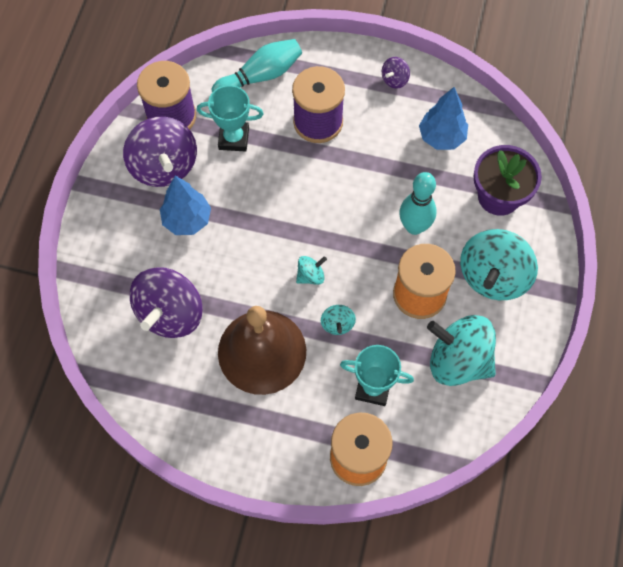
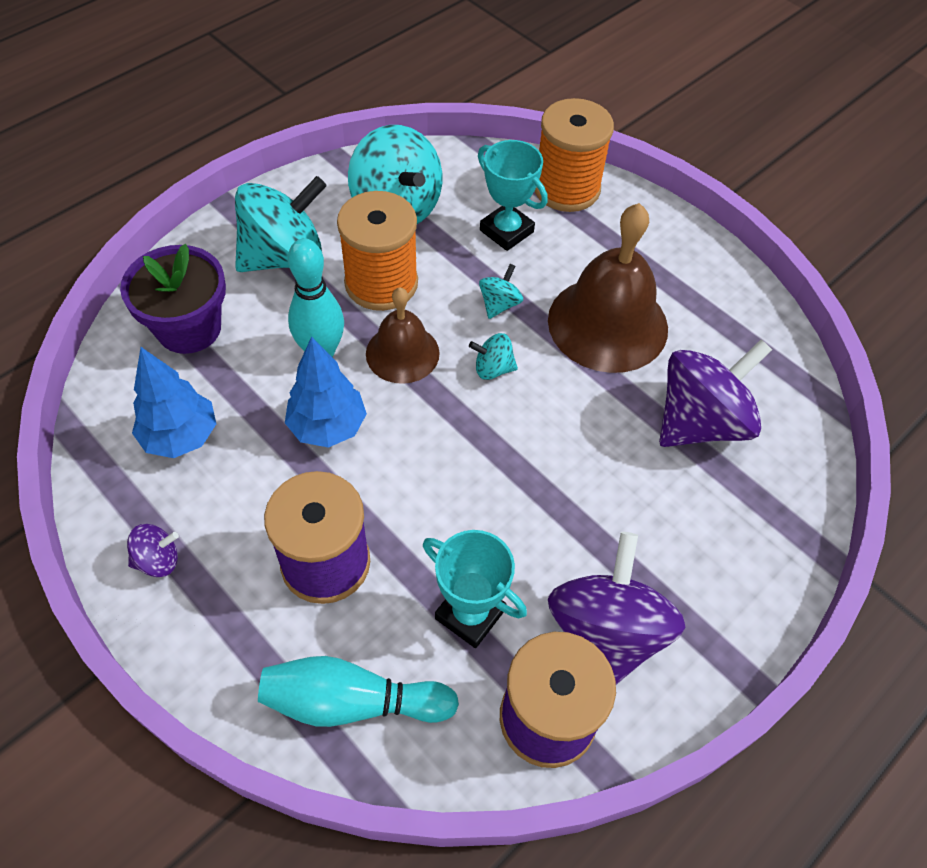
camera: 150 degrees left, 10 degrees down
(187, 220) = (614, 528): blue tree -> blue tree (327, 427)
(369, 254) = (402, 353): none -> brown bell

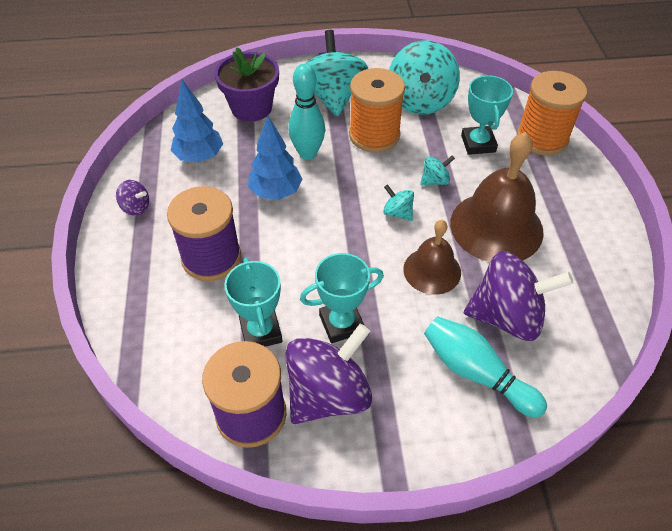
camera: 40 degrees right, 5 degrees down
(284, 256) = (333, 96): turquoise spinning top -> turquoise spinning top turned 105 degrees counterclockwise
(352, 702) = (160, 333): turquoise bowling pin -> turquoise bowling pin (476, 373)
(402, 353) = (352, 177): brown bell -> brown bell (432, 270)
(549, 542) = (341, 324): none -> turquoise trophy

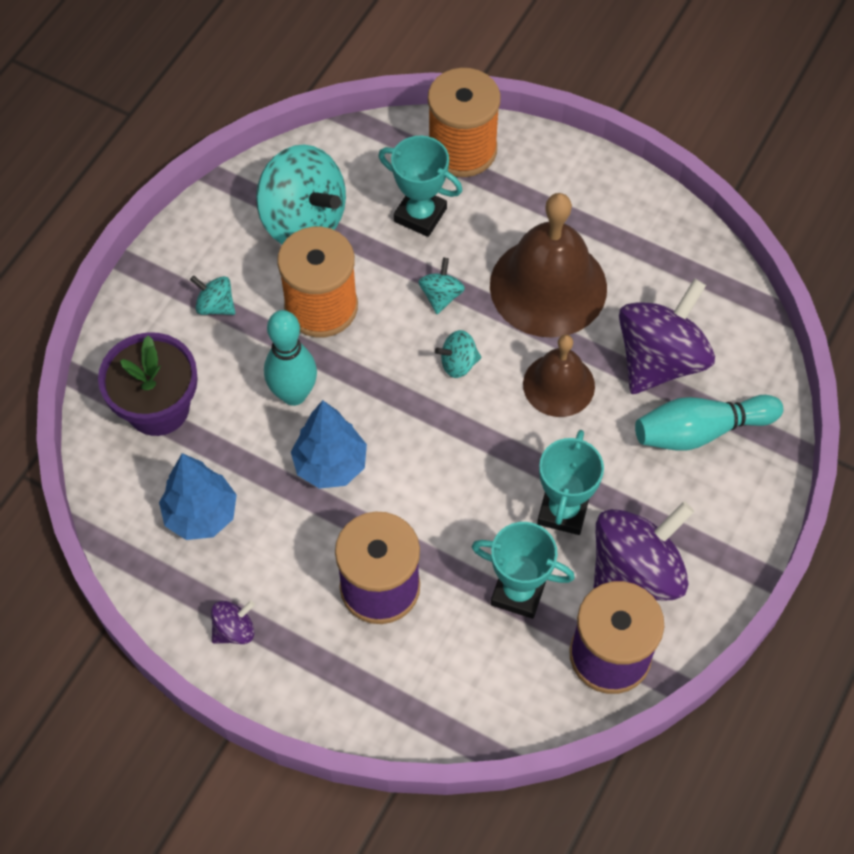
camera: 55 degrees left, 10 degrees up
(328, 394) = (635, 573): purple spinning top -> purple spinning top turned 60 degrees clockwise
(333, 96) = (215, 306): turquoise spinning top -> turquoise spinning top, size x0.45

